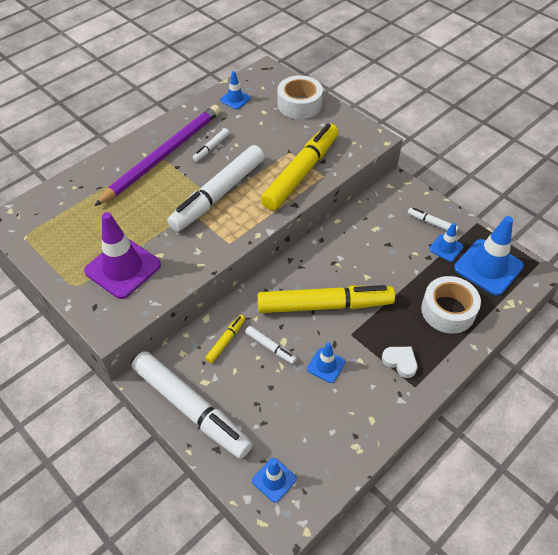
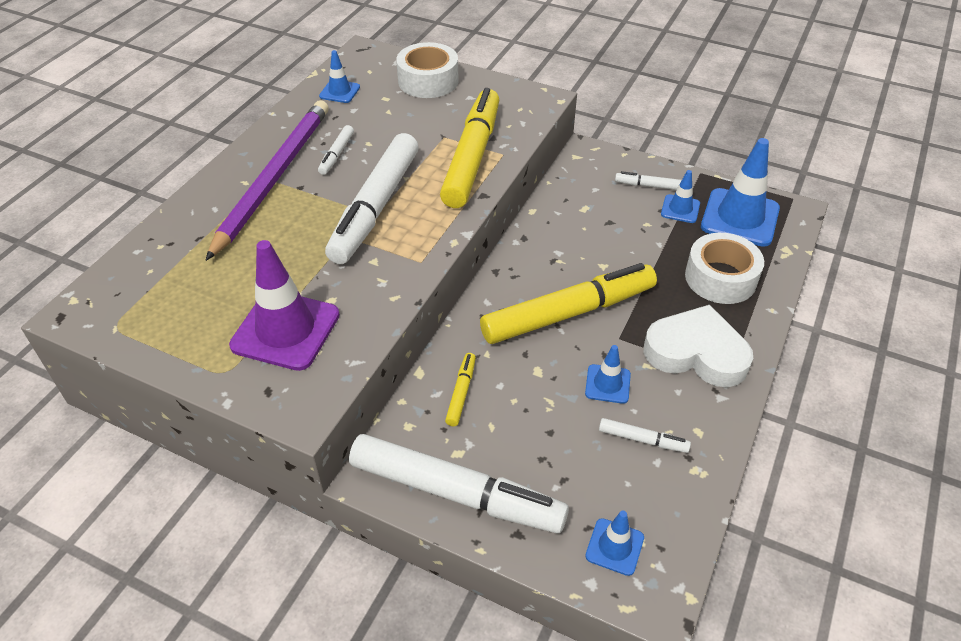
camera: 20 degrees left, 5 degrees down
(270, 347) = (525, 383): white marker -> white marker (642, 440)
(400, 362) = (696, 353): white heart -> white heart, size x2.05

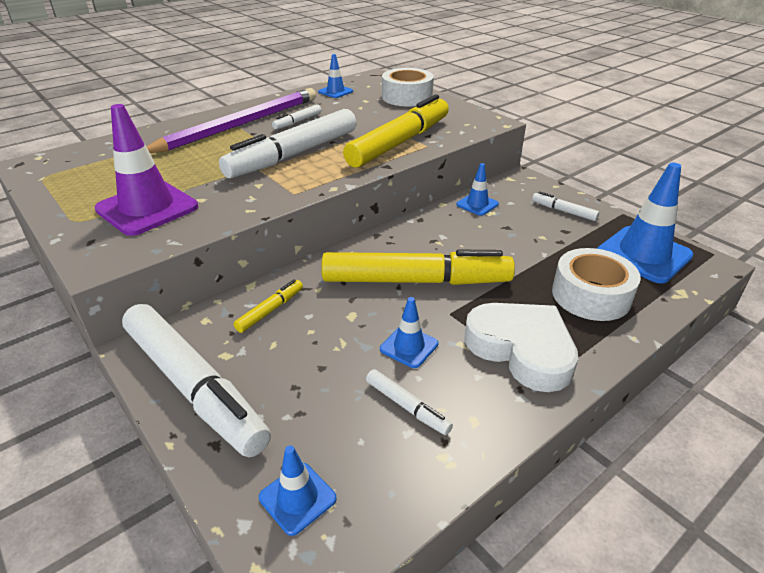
camera: 25 degrees right, 10 degrees down
(680, 209) = (583, 234): blue traffic cone -> blue traffic cone (477, 204)

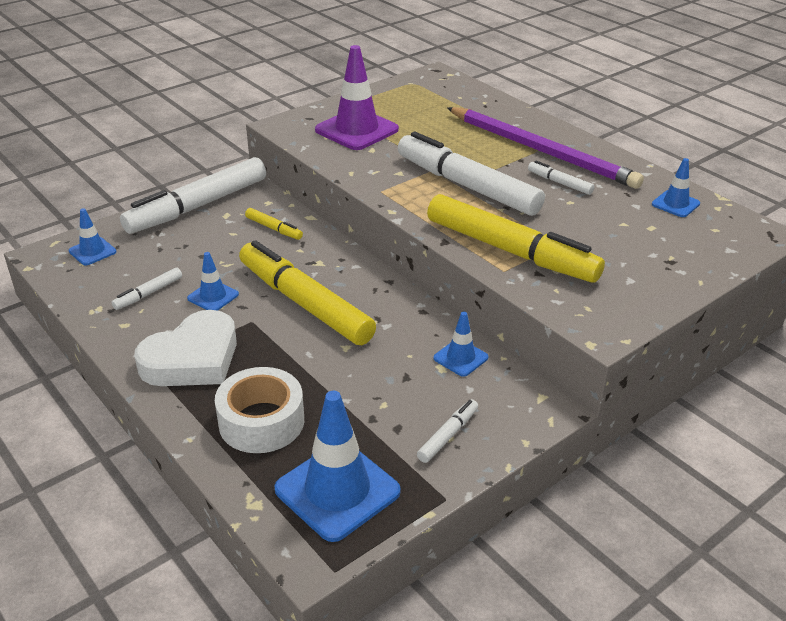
camera: 90 degrees right, 0 degrees up
(407, 97) = (678, 261): white tape -> none
(416, 281) = (304, 303): yellow marker -> yellow marker turned 135 degrees clockwise

